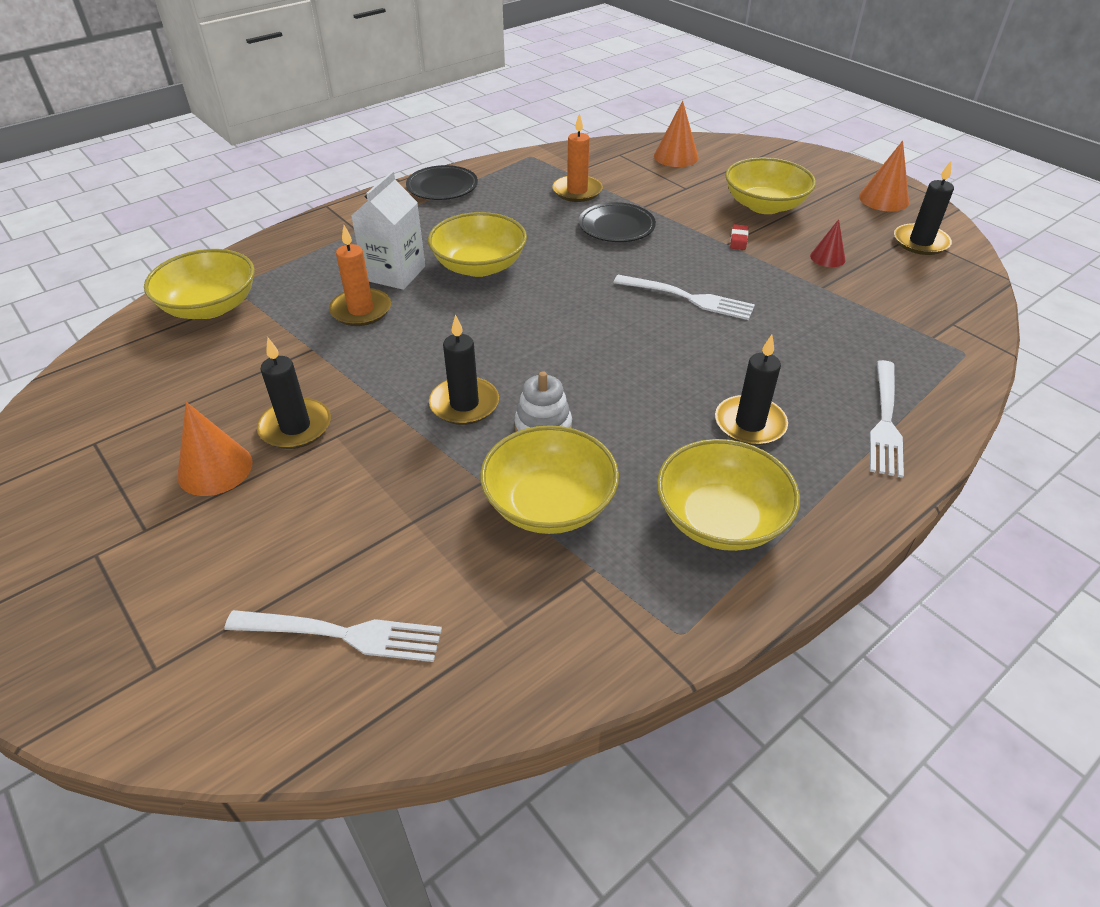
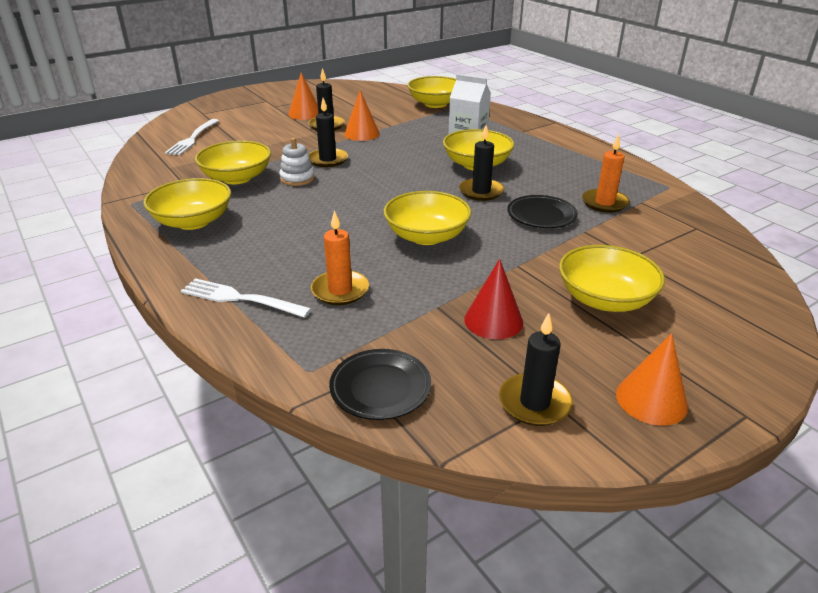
camera: 95 degrees right, 10 degrees down
(361, 310) = (426, 135): orange candle -> orange candle (340, 290)
(442, 187) = (593, 154): black plate -> black plate (380, 388)
(676, 156) = (708, 259): orange cone -> orange cone (362, 134)
(688, 298) = (426, 236): white fork -> yellow bowl
(738, 240) = (525, 272): red eraser -> none
(750, 424) = (267, 242): black candle -> black candle (481, 191)
(827, 258) = (493, 320): red cone -> red cone, size x1.56

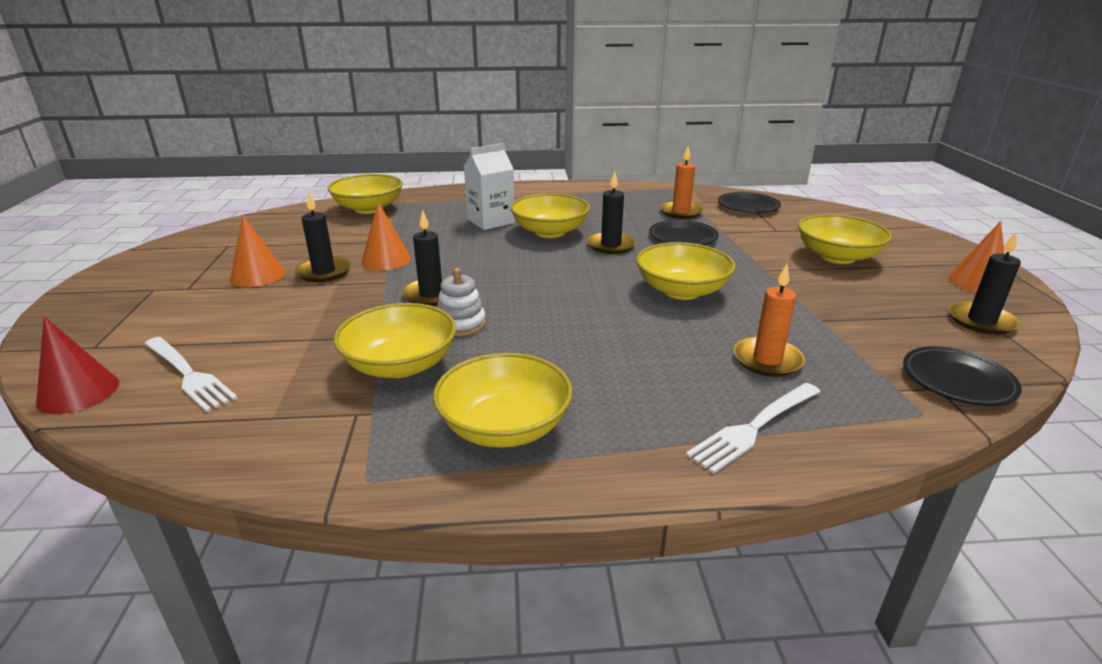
camera: 60 degrees left, 5 degrees down
(493, 320) = (855, 303): red cone -> red cone (78, 392)
(679, 231) = (748, 206): none -> black plate

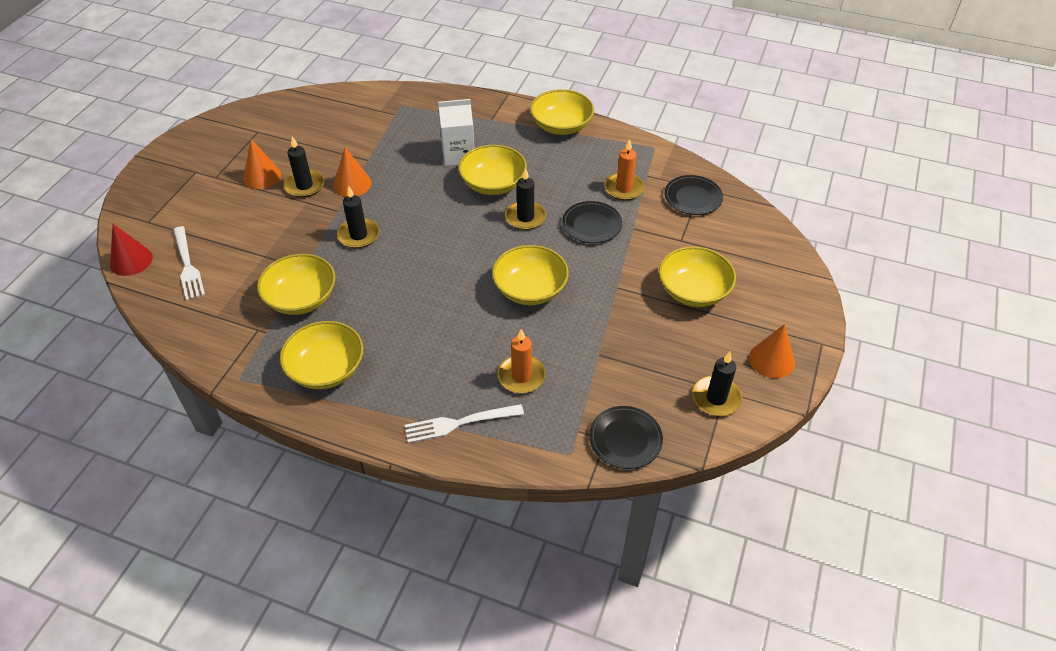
camera: 25 degrees right, 20 degrees up
(369, 208) = (377, 107): yellow bowl -> yellow bowl (561, 126)
(461, 324) = (358, 273): white stacking toy -> none

